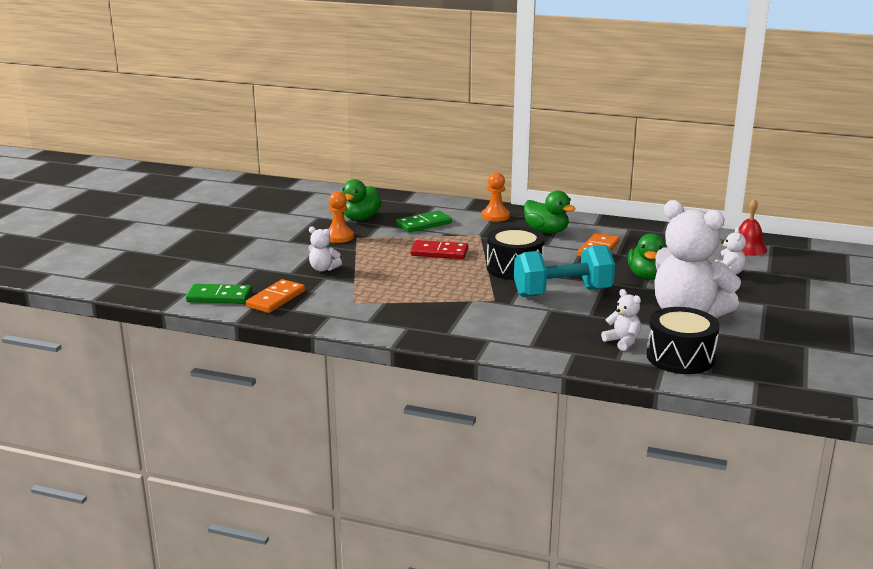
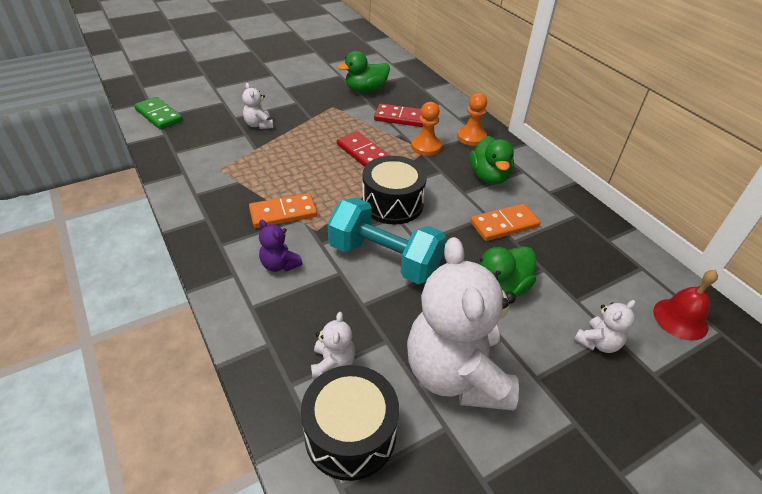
camera: 40 degrees right, 20 degrees up
(276, 299) = (183, 136): orange domino -> orange domino (283, 213)
(339, 237) = (321, 100): orange pawn -> orange pawn (426, 146)
(424, 224) = (400, 118): green domino -> red domino
(507, 323) = (280, 265): none -> purple teddy bear

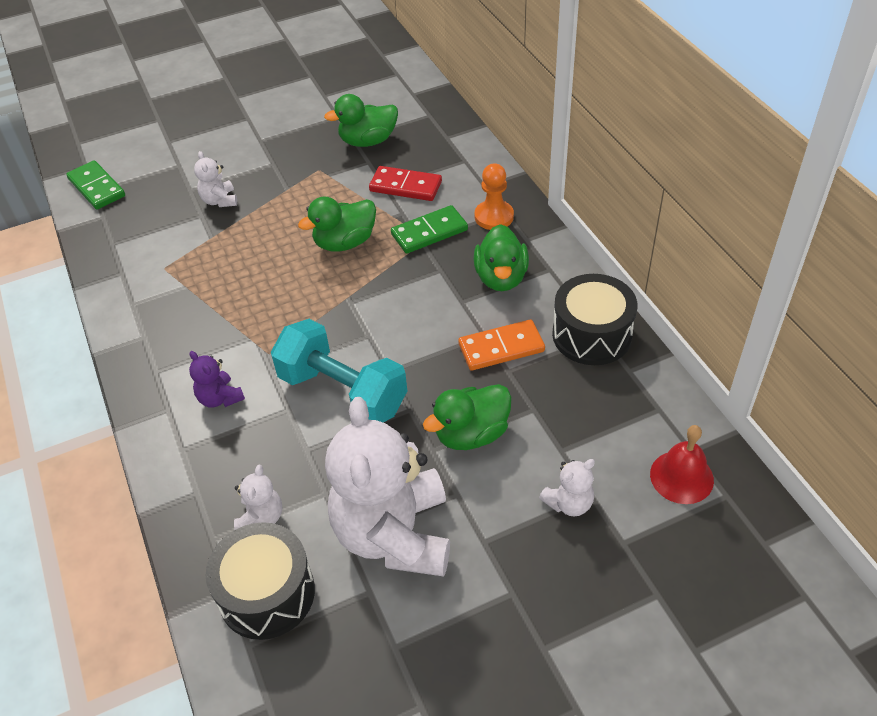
camera: 10 degrees right, 5 degrees up
(283, 213) = (233, 330): orange domino -> none
(362, 153) = (345, 242): red domino -> green duck
(392, 203) = (368, 317): black drum -> black drum (591, 335)
(426, 146) = (429, 232): orange pawn -> green domino

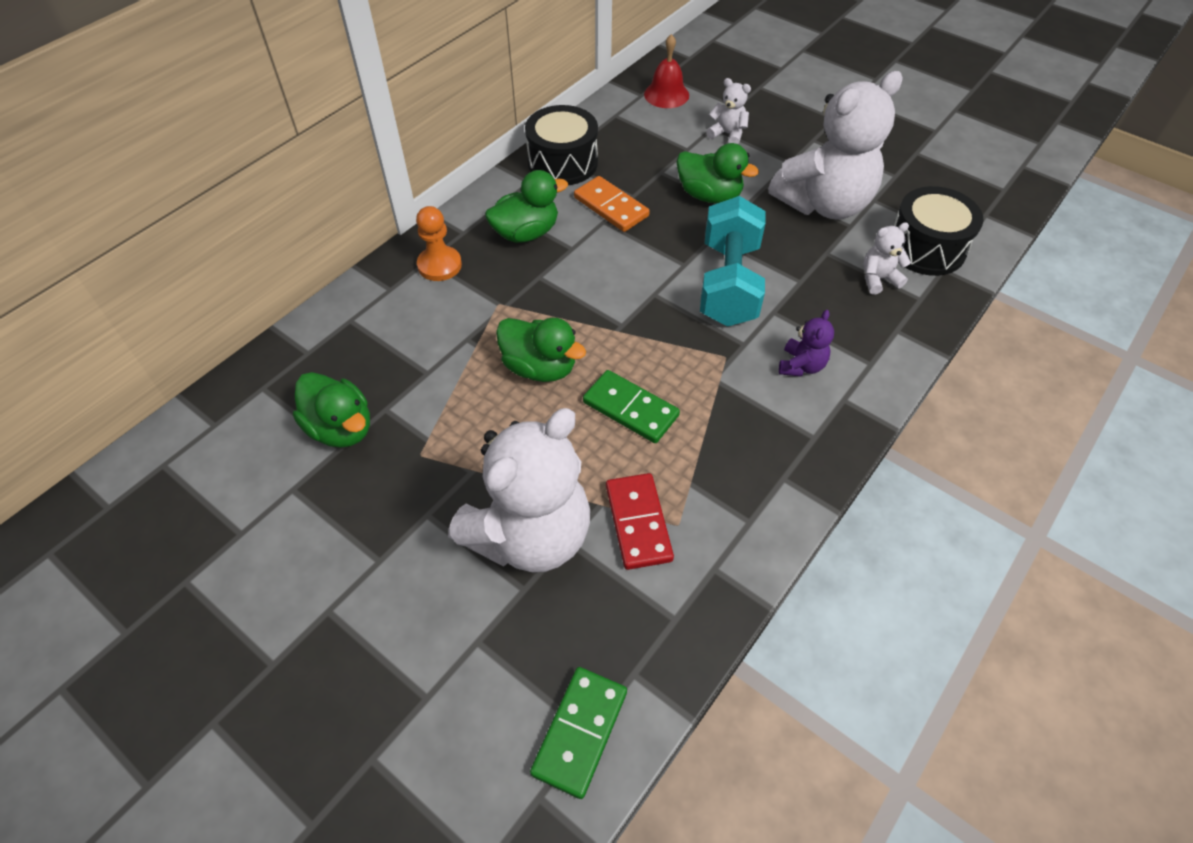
camera: 120 degrees left, 5 degrees up
(220, 200) = (530, 535): white teddy bear -> white teddy bear, size x2.38
(405, 186) = (419, 354): red domino -> red domino (638, 523)
(429, 232) = (488, 305): green domino -> green domino (630, 409)

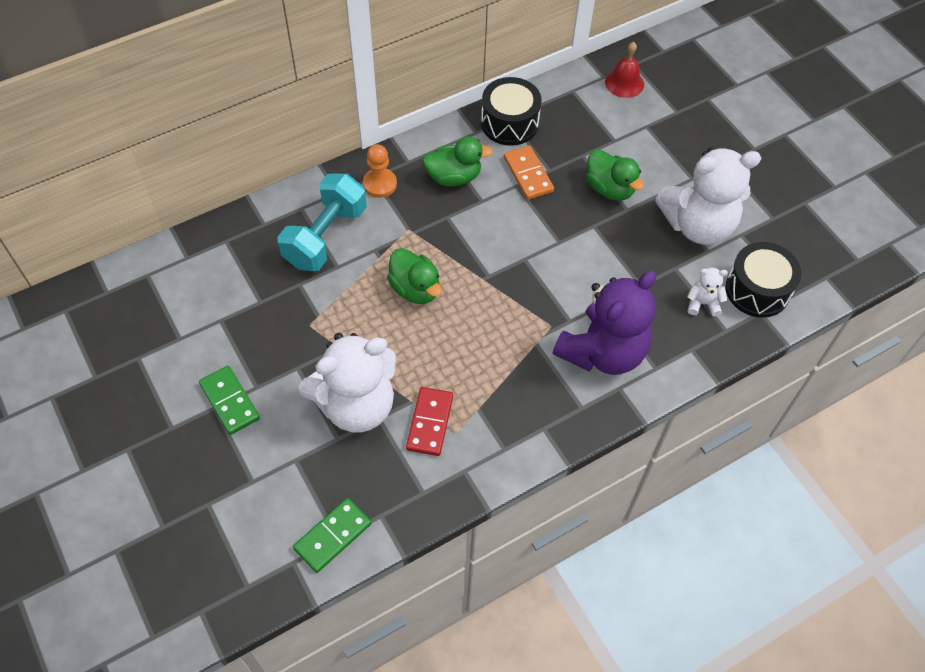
camera: 20 degrees right, 5 degrees up
(341, 428) = (266, 288): green duck -> none
(630, 409) = (463, 342): green domino -> green domino (229, 401)
(727, 134) = (655, 136): white teddy bear -> none
(728, 284) = (584, 269): turquoise dumbbell -> turquoise dumbbell (325, 236)
(801, 365) = (602, 352): purple teddy bear -> purple teddy bear, size x2.38

